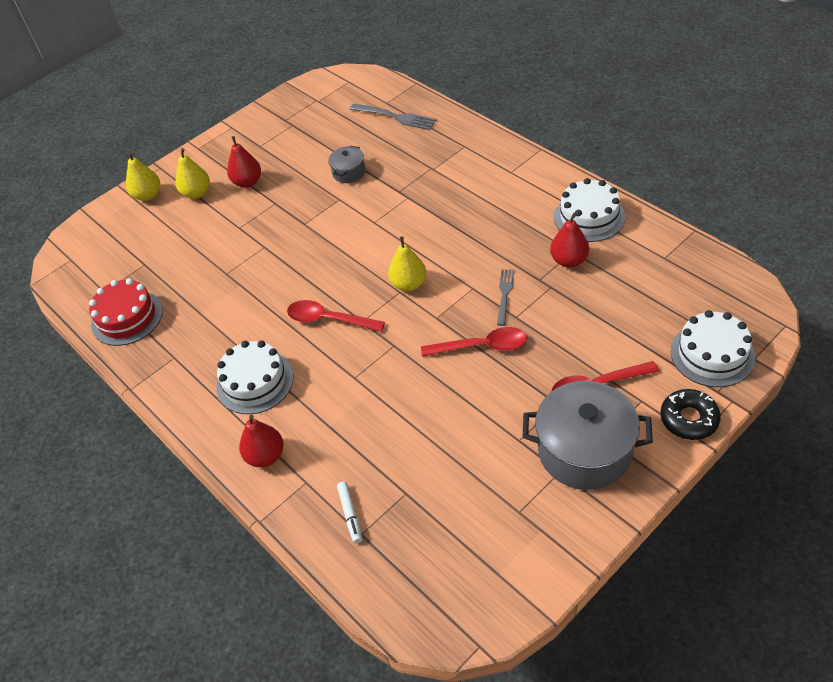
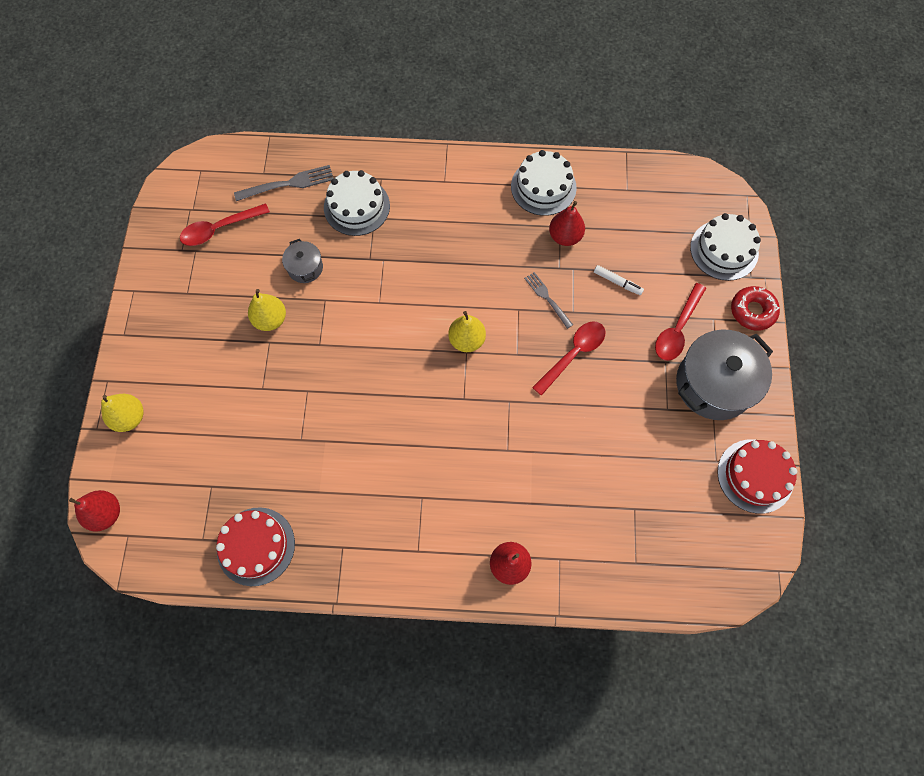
camera: 50 degrees left, 20 degrees up
(197, 193) = (179, 382): yellow pear -> yellow pear (270, 319)
(247, 182) = (218, 338): red pear -> red pear (106, 513)
(255, 382) = (434, 514): white cake -> white cake (356, 206)
(329, 319) = (436, 417): red spoon -> red spoon (219, 229)
(350, 514) = (614, 555): white marker -> white marker (617, 282)
(543, 551) = (755, 476): none -> red cake
(689, 419) = (752, 311): black donut -> red donut

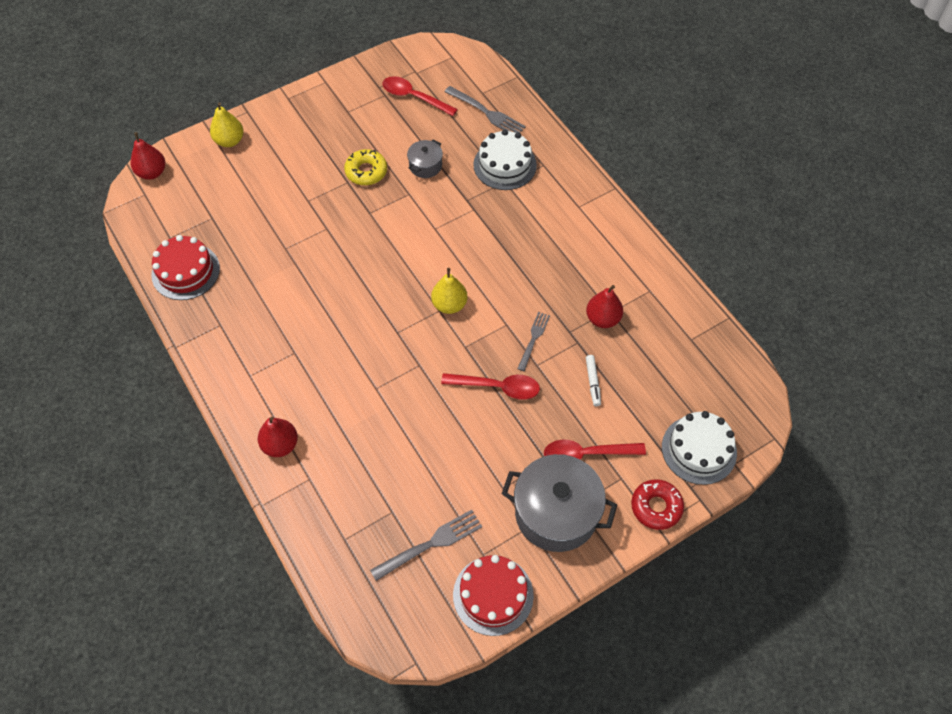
camera: 55 degrees right, 10 degrees down
(270, 319) = (366, 171): yellow pear -> yellow donut
(543, 187) = (636, 276): white cake -> none
(682, 496) = (430, 544): none -> grey fork

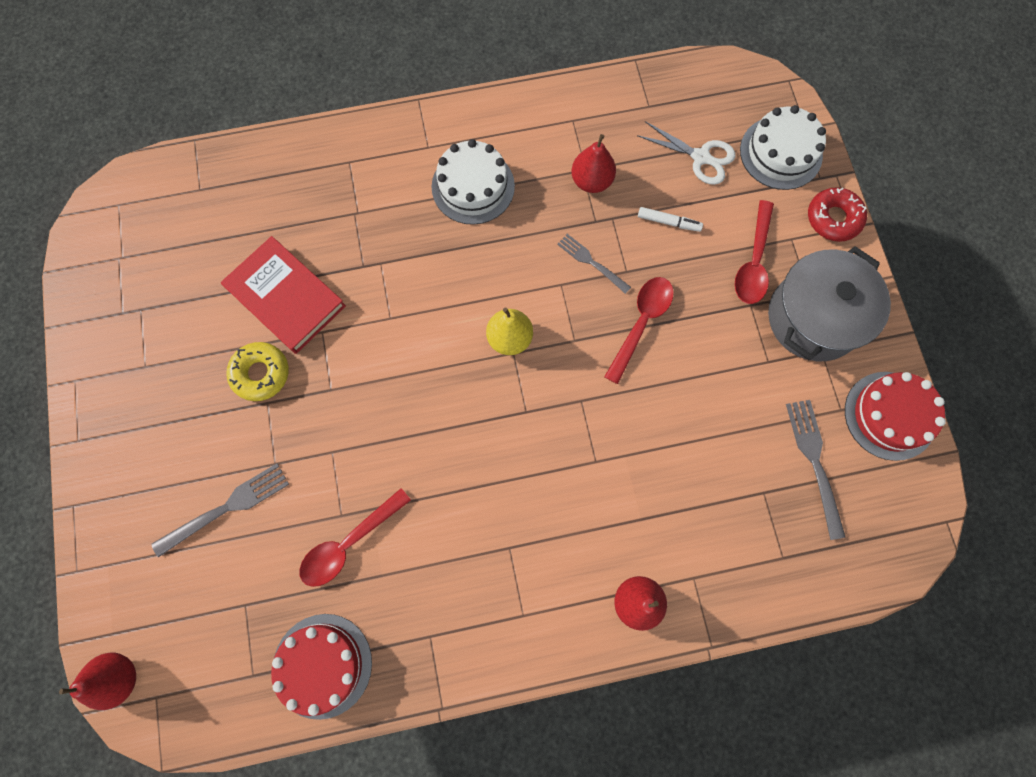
camera: 70 degrees left, 15 degrees up
(229, 141) = (116, 545): yellow pear -> none
(414, 97) = (163, 274): red spoon -> red spoon (349, 543)
(425, 166) = (286, 297): grey pot -> red book
(487, 113) = (235, 196): grey fork -> grey fork (226, 508)
(505, 165) = (328, 204): white cake -> white cake (473, 186)
(663, 389) = (700, 157): none -> white scissors

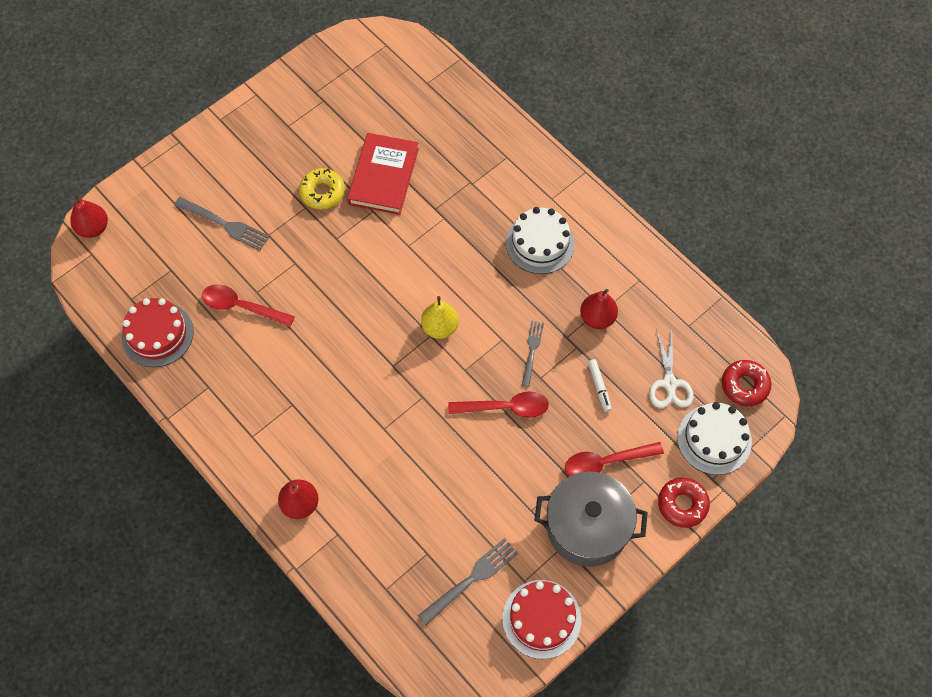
camera: 60 degrees right, 10 degrees down
(740, 95) = (744, 385): none -> red donut

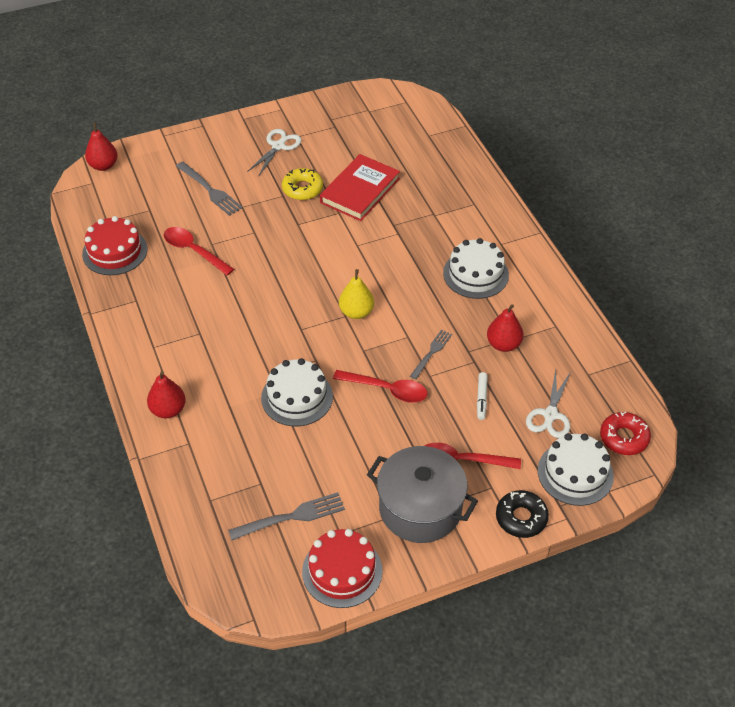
camera: 20 degrees right, 15 degrees down
(273, 145) = (278, 146): none -> white scissors
(421, 446) = (297, 397): none -> white cake
(682, 504) = (521, 518): red donut -> black donut

